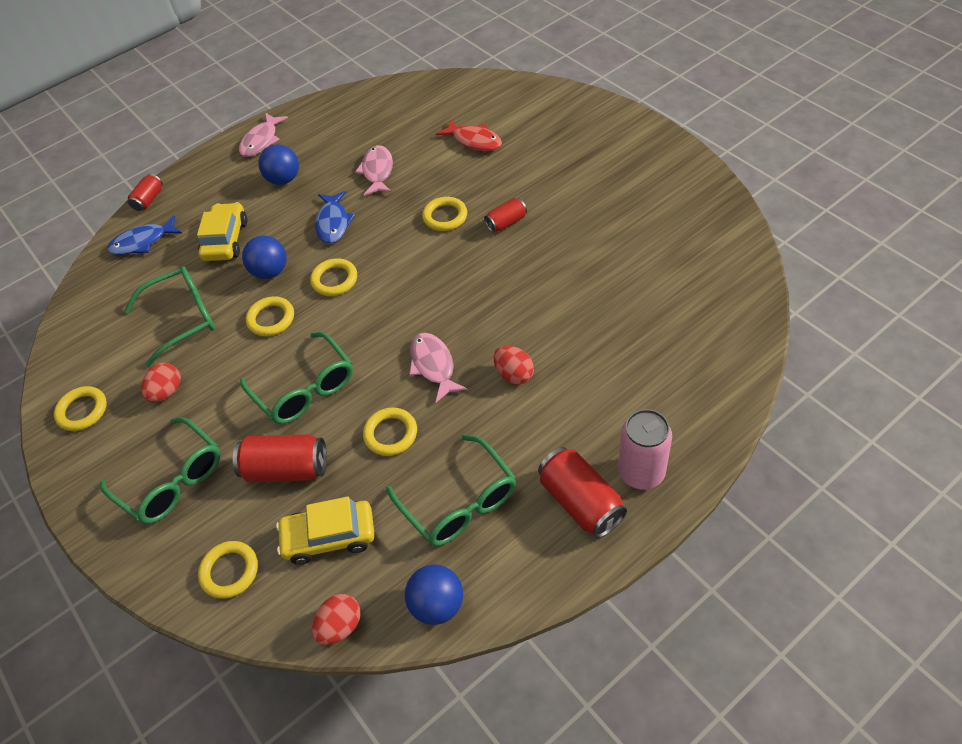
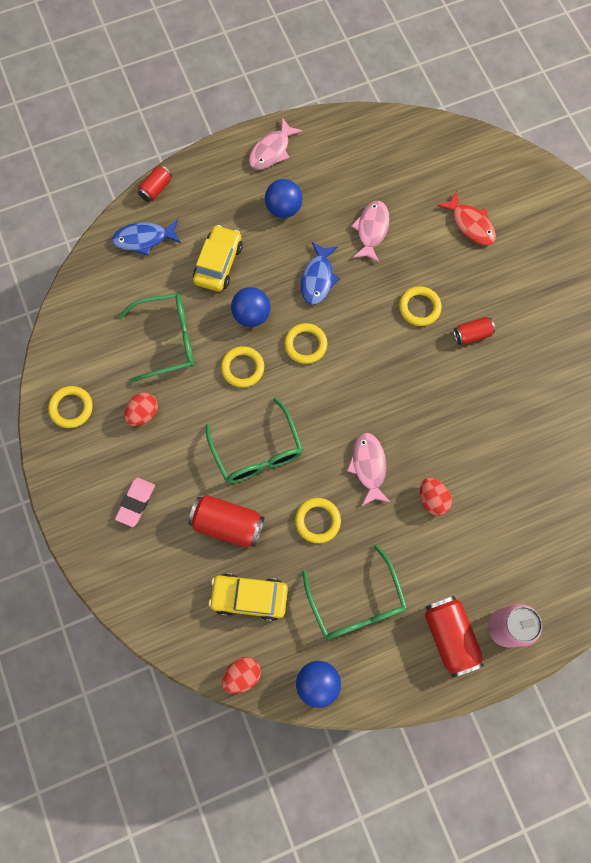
camera: 10 degrees right, 20 degrees up
(172, 480) = (136, 502): green glasses -> pink eraser
(230, 571) = (168, 600): yellow ring -> none

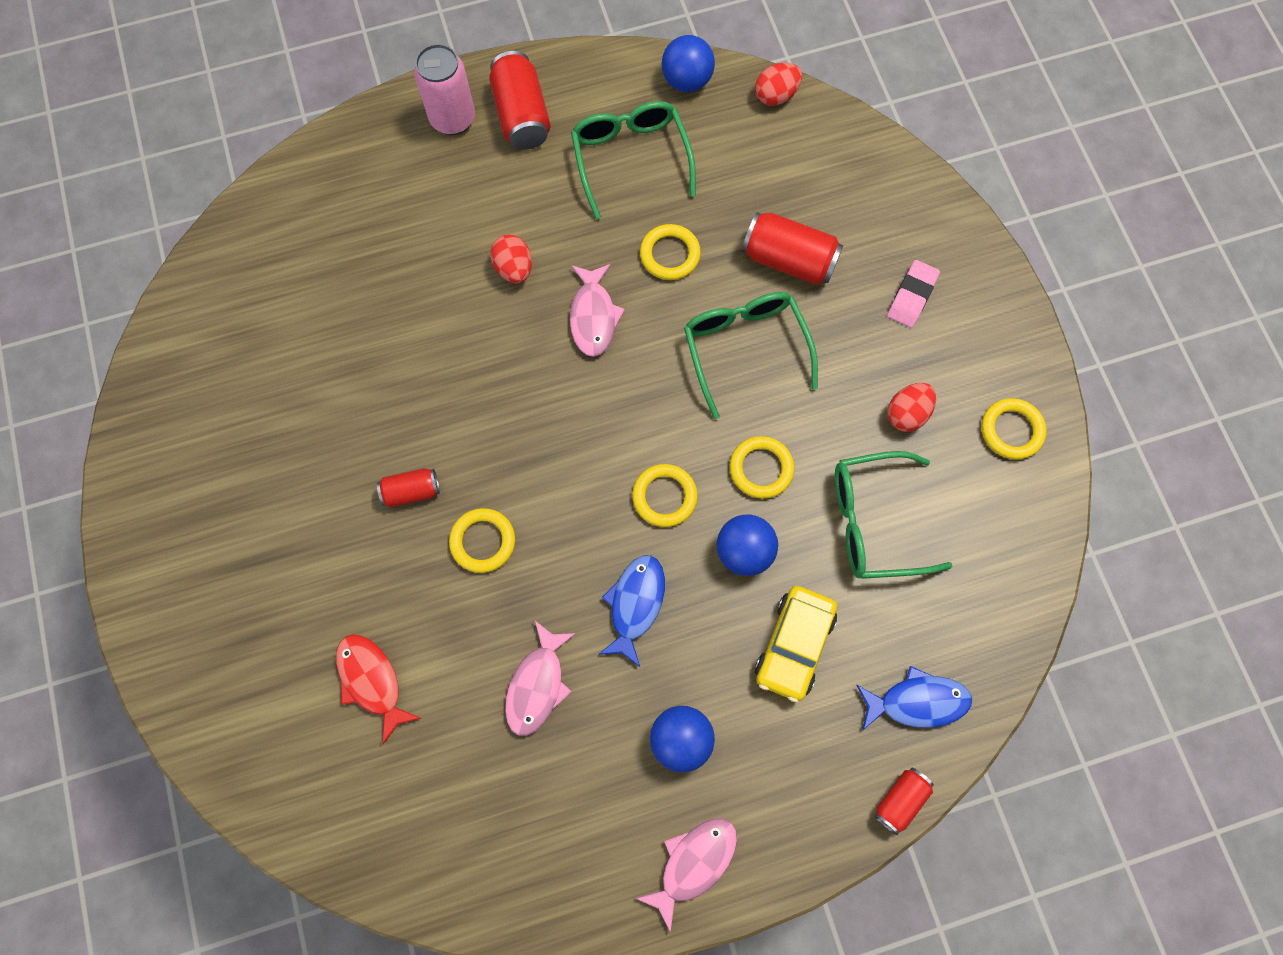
camera: 175 degrees left, 0 degrees up
(249, 597) = (764, 174): yellow car -> none

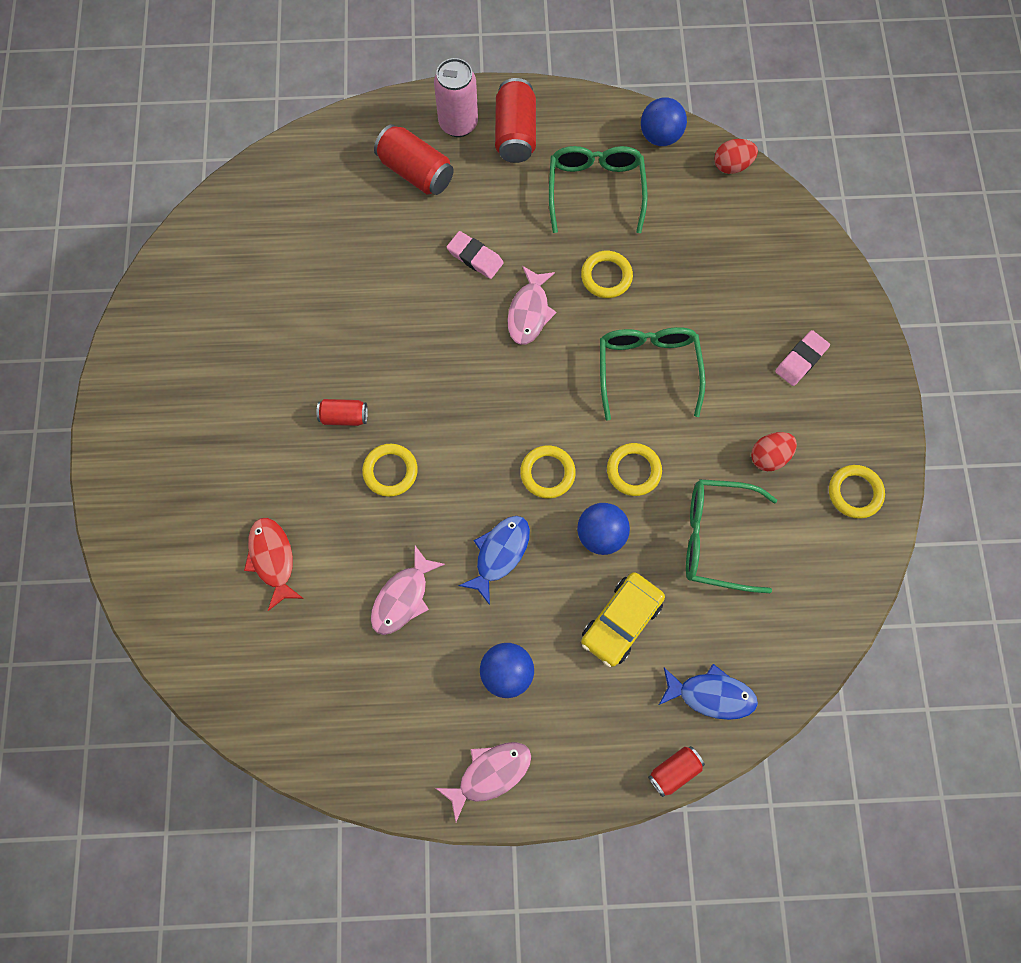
camera: 15 degrees right, 0 degrees up
(514, 268) = (475, 257): red egg -> pink eraser
(789, 260) = (704, 305): red can -> red can (416, 172)

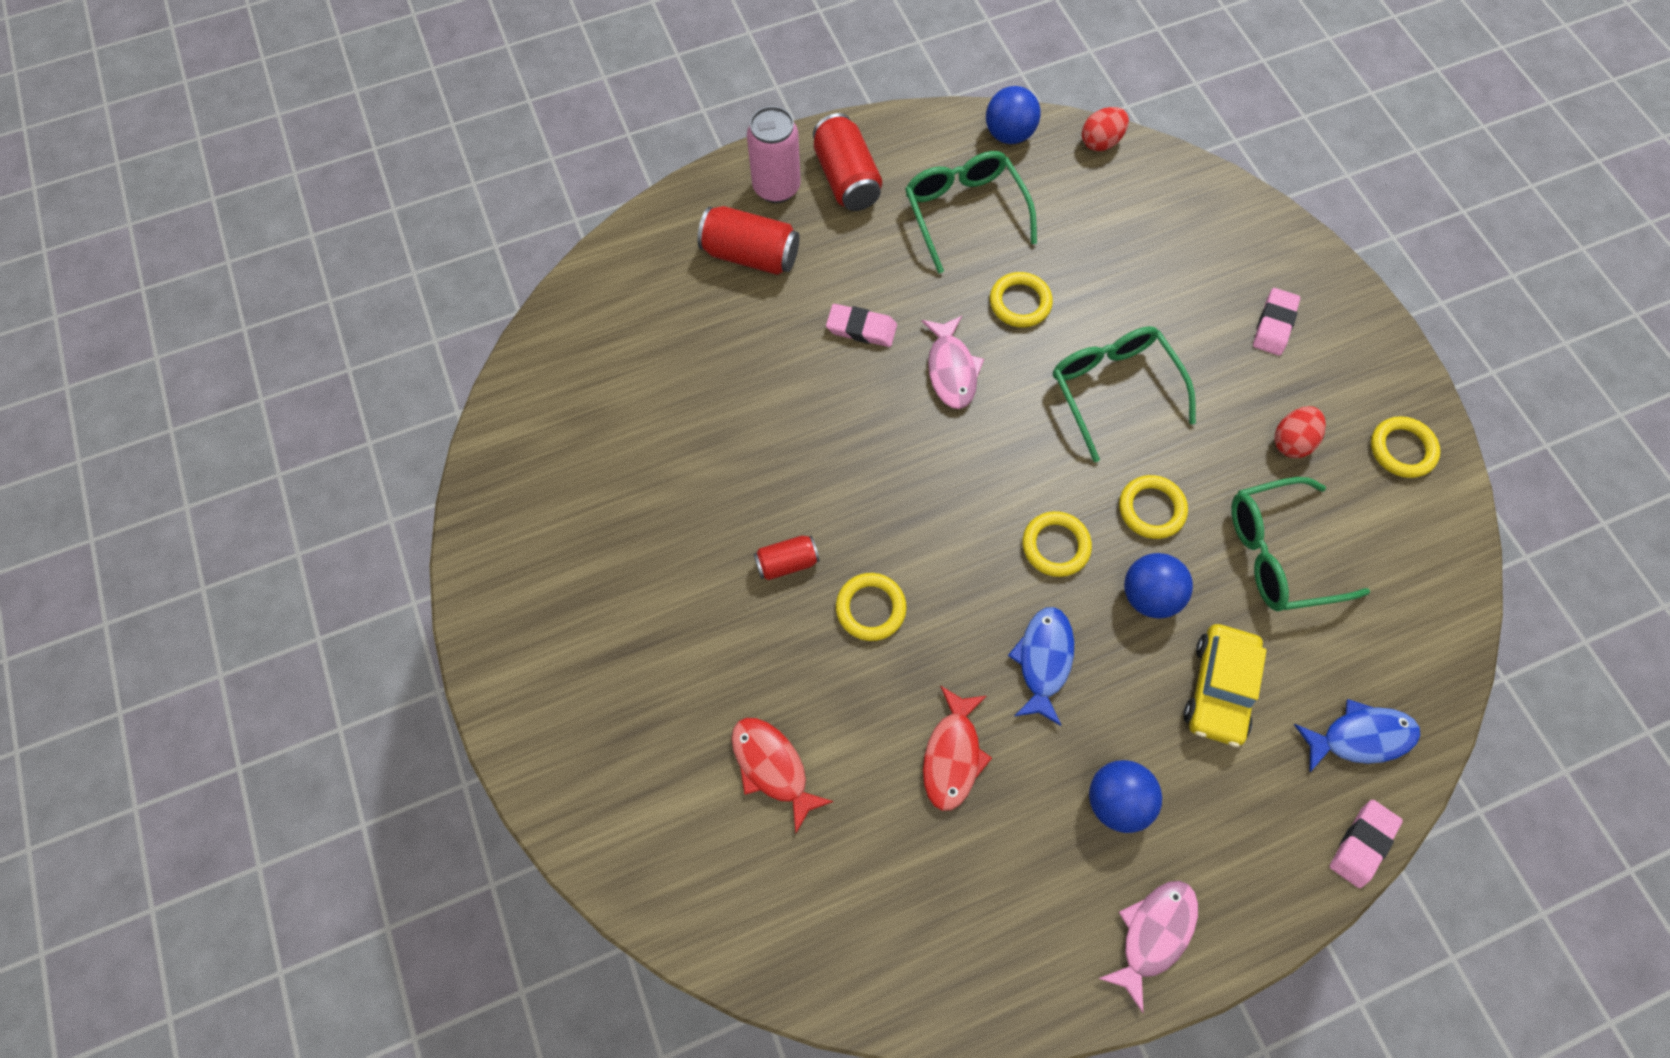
camera: 20 degrees left, 5 degrees down
(403, 597) = (952, 755): pink fish -> red fish
(674, 770) = (1362, 844): red can -> pink eraser

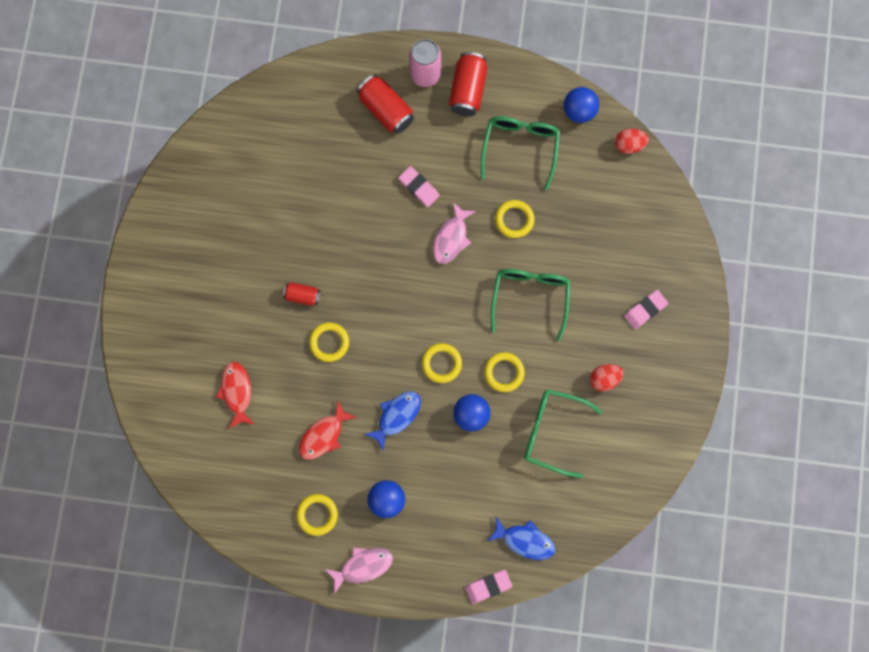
camera: 30 degrees right, 10 degrees up
(1219, 688) = (473, 479): yellow car -> none
(1402, 449) = (660, 416): yellow ring -> yellow ring (317, 515)

